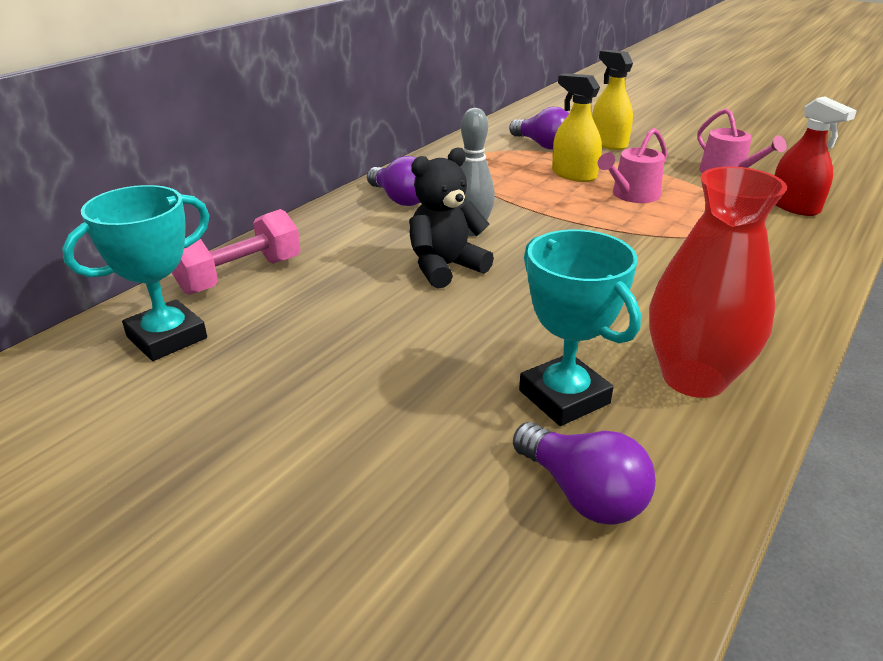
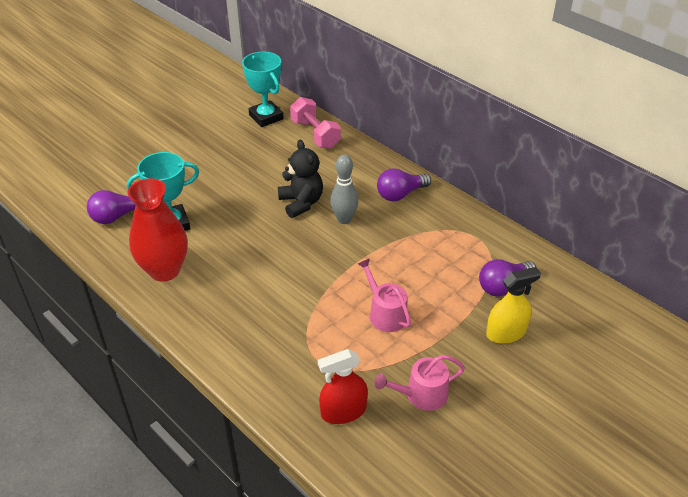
camera: 100 degrees right, 10 degrees up
(574, 174) = (432, 290): yellow spray bottle -> none

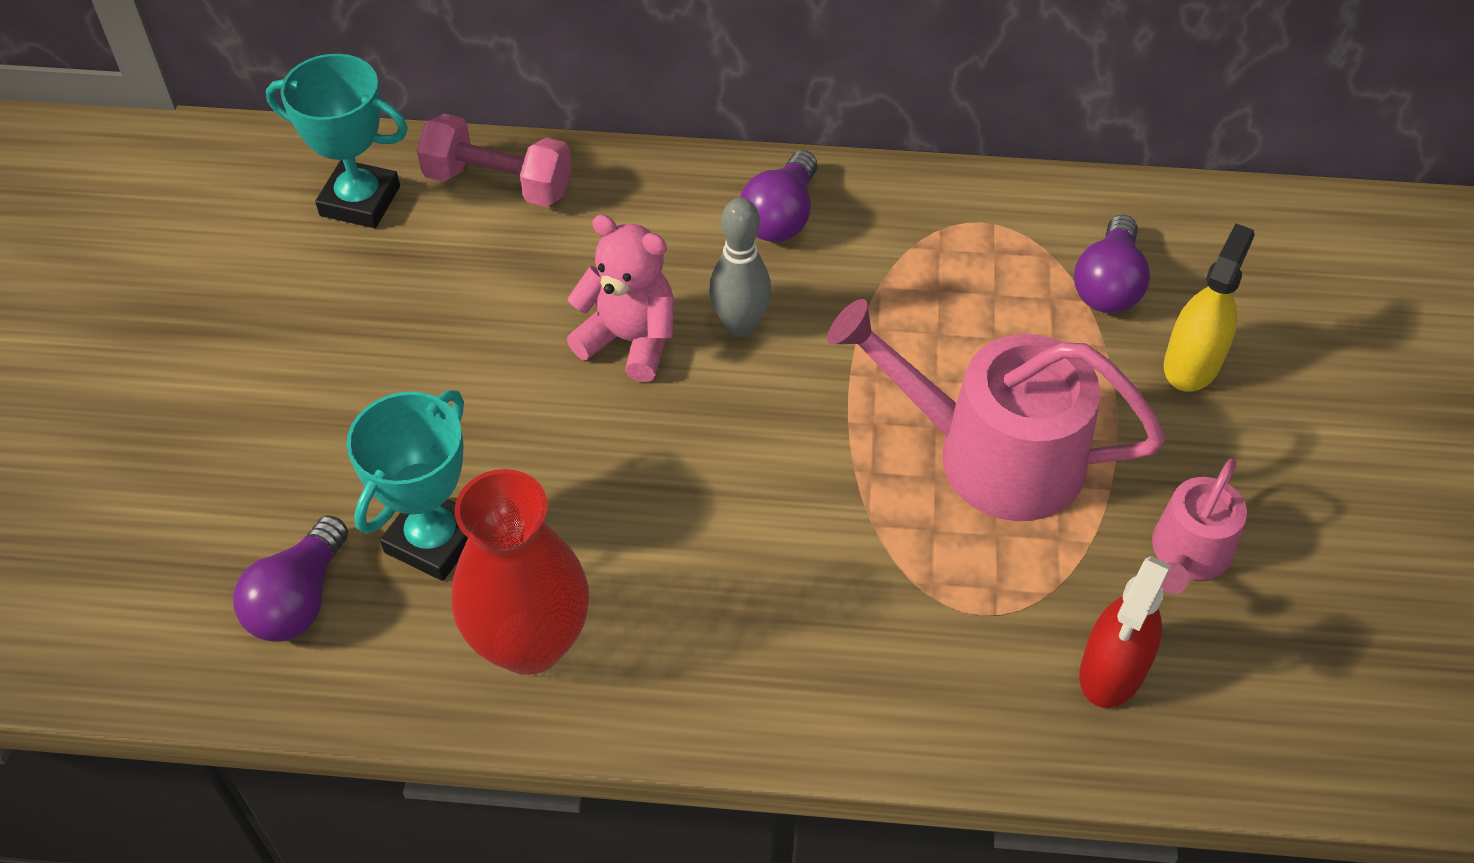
camera: 40 degrees left, 10 degrees up
(301, 203) = (630, 340): black teddy bear -> pink teddy bear
(385, 313) = (992, 455): pink watering can -> pink watering can, size x1.84

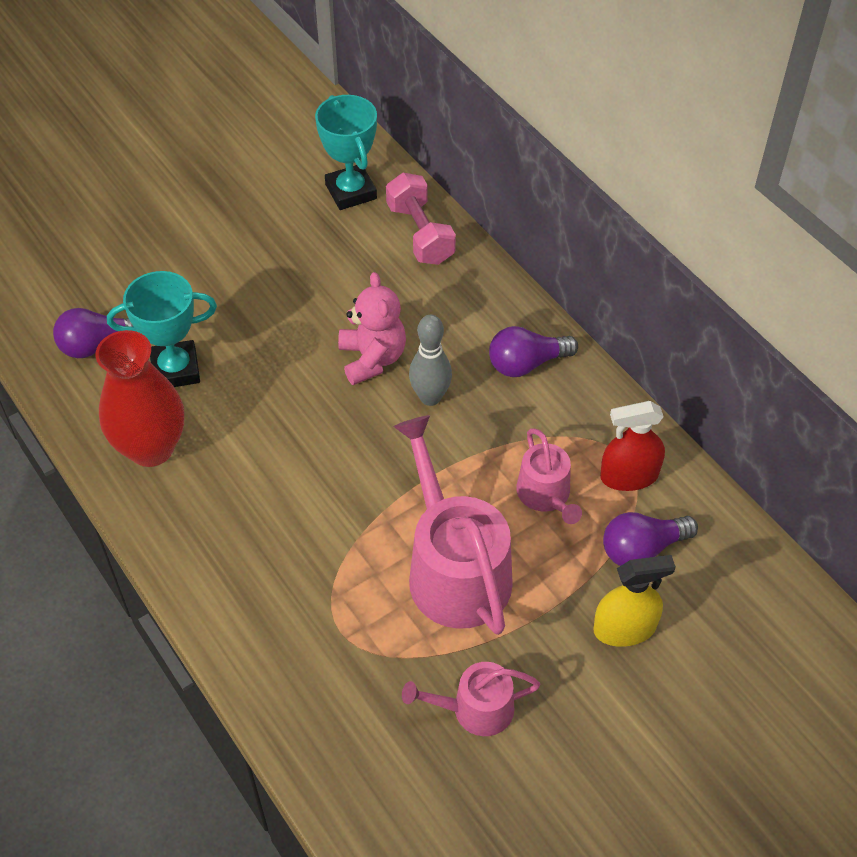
camera: 50 degrees right, 0 degrees up
(969, 315) = (546, 495): none -> pink watering can
(1112, 670) = (359, 717): red spray bottle -> red spray bottle (629, 476)

